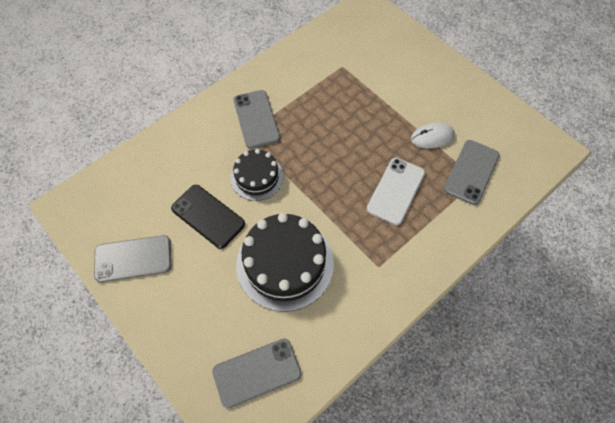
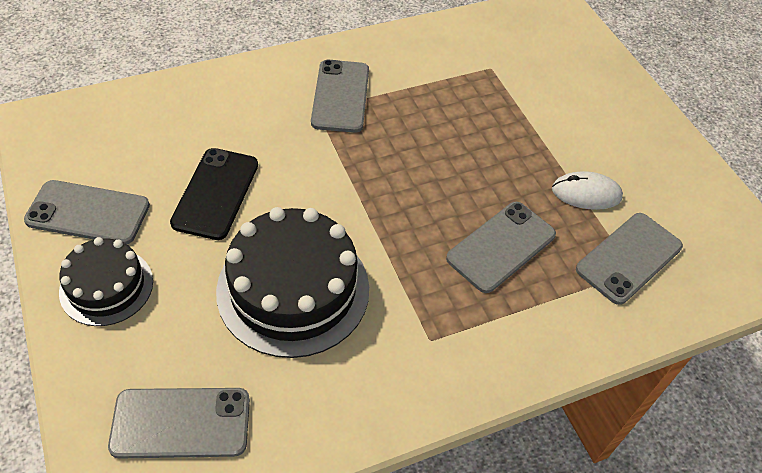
camera: 15 degrees right, 10 degrees down
(208, 216) = (215, 193): black phone -> black phone turned 45 degrees clockwise
(257, 177) = (307, 166): black cake -> black cake (106, 286)
(396, 191) = (501, 246): white phone -> grey phone

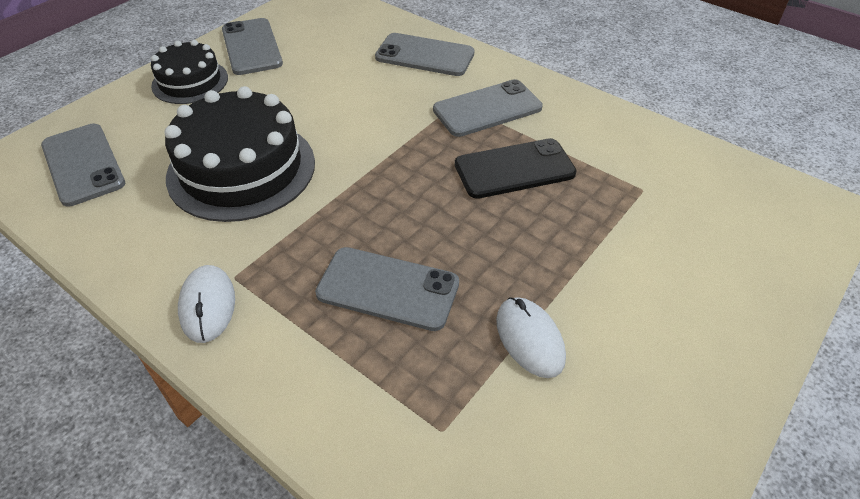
camera: 65 degrees right, 5 degrees down
(215, 193) = (314, 91): black phone -> black phone (514, 169)
(452, 368) = (207, 305): none -> white mouse
(629, 258) = (459, 418): grey phone -> grey phone (425, 55)

